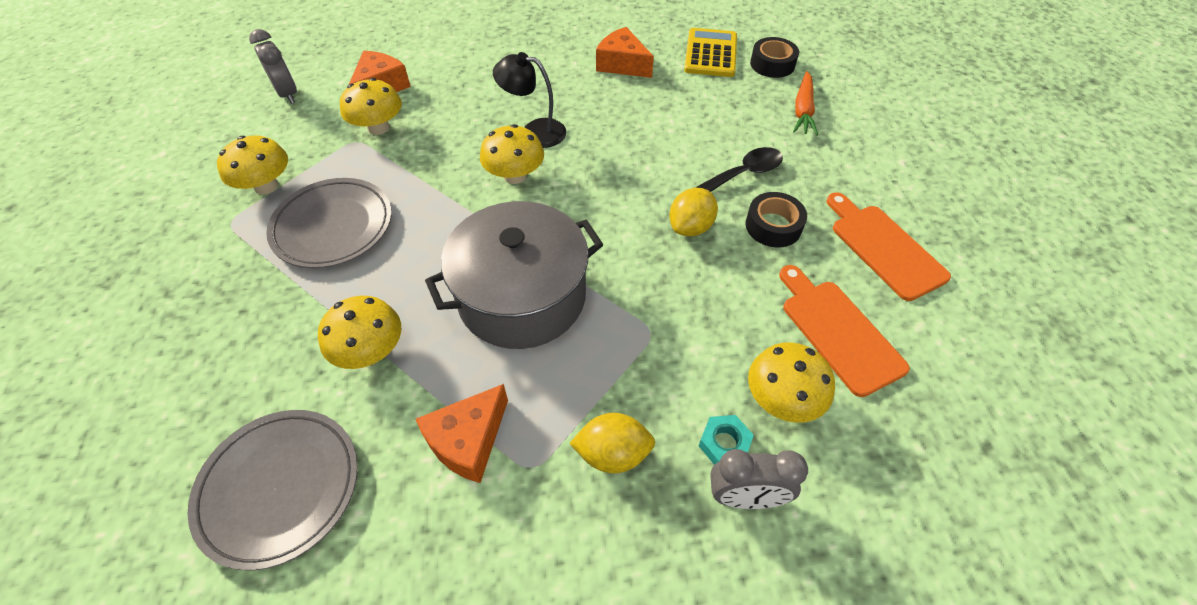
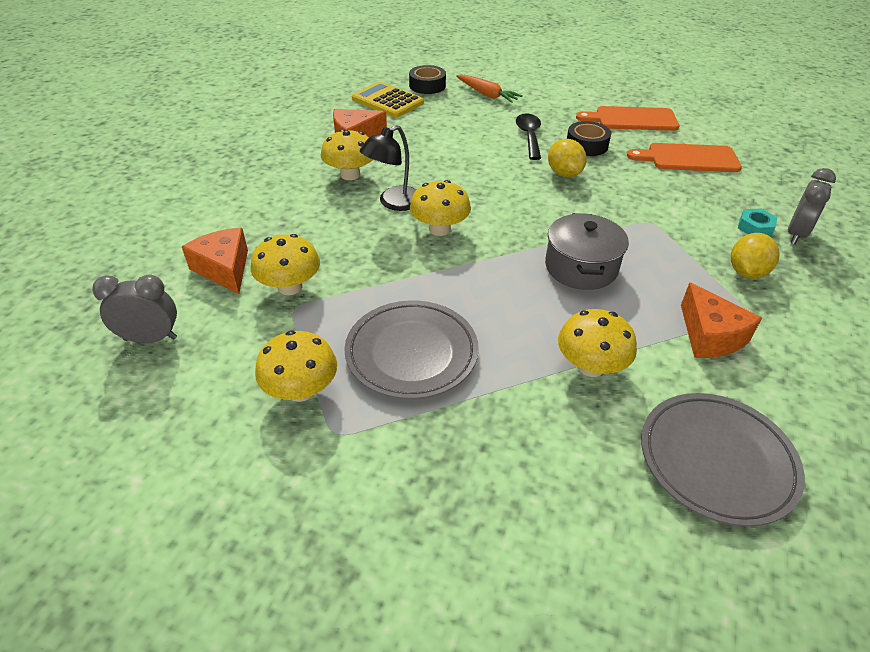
camera: 60 degrees left, 10 degrees down
(522, 296) = (581, 267): grey pot -> grey pot, size x0.65
(782, 399) = (730, 195): yellow mushroom -> yellow mushroom (350, 175)

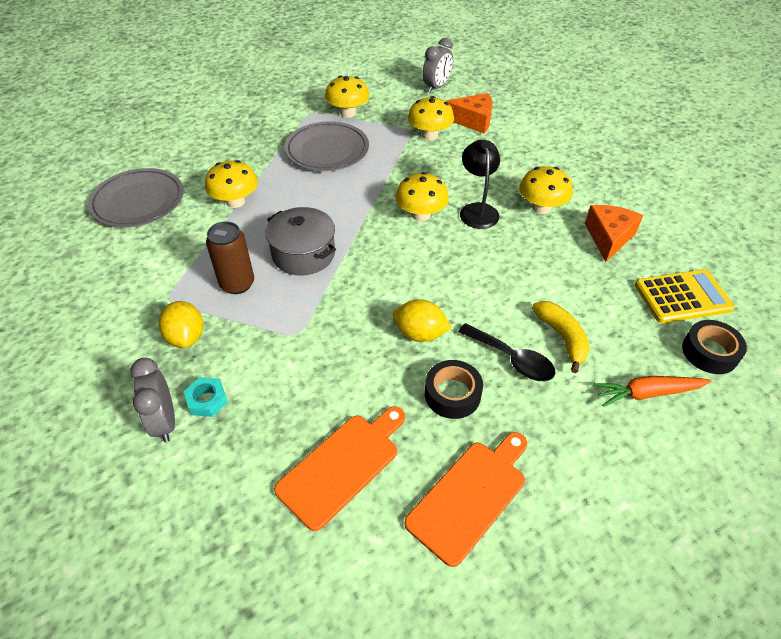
camera: 130 degrees right, 5 degrees up
(484, 127) = (562, 337): none -> yellow banana
(667, 283) = (237, 284): none -> brown can
(710, 335) = (182, 264): orange cheese -> none

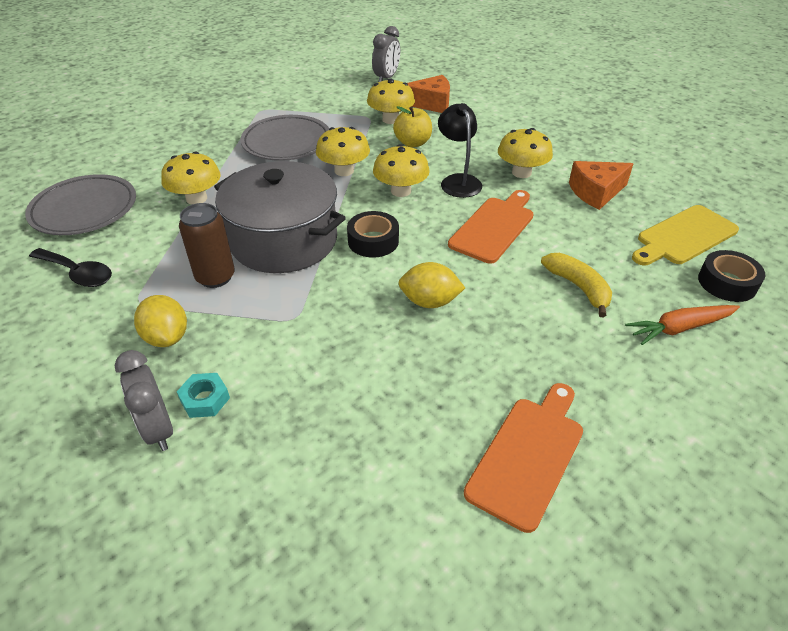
camera: 10 degrees left, 5 degrees down
(303, 254) = (283, 240): grey pot -> grey pot, size x1.54
(342, 466) = (378, 445): orange cutting board -> orange cutting board (494, 227)
(348, 113) = (300, 107): yellow mushroom -> yellow mushroom (344, 171)
(444, 163) = (413, 143): none -> yellow apple
(452, 394) = (480, 356): black tape -> black tape (373, 241)
(512, 359) = (533, 314): black spoon -> black spoon (78, 273)
(608, 238) = (596, 192): orange cheese -> orange cheese turned 120 degrees counterclockwise
(682, 297) = (684, 236): yellow calculator -> yellow cutting board

